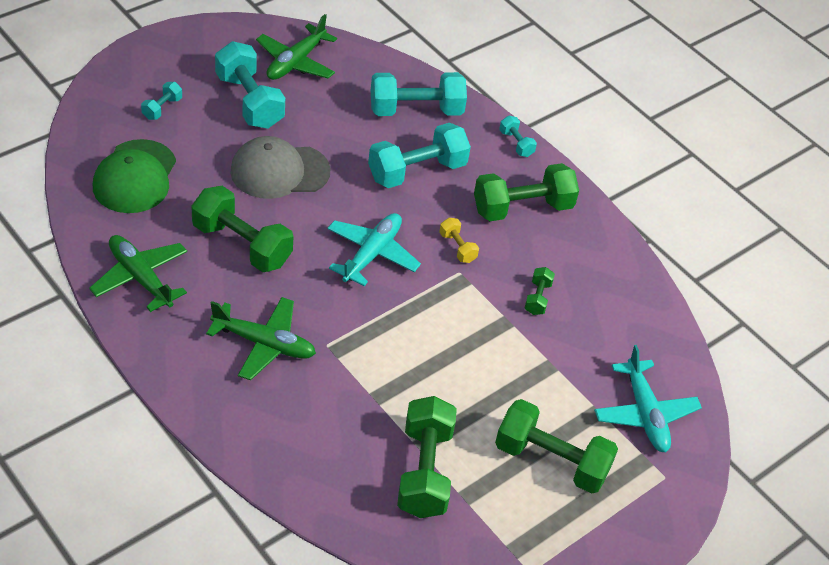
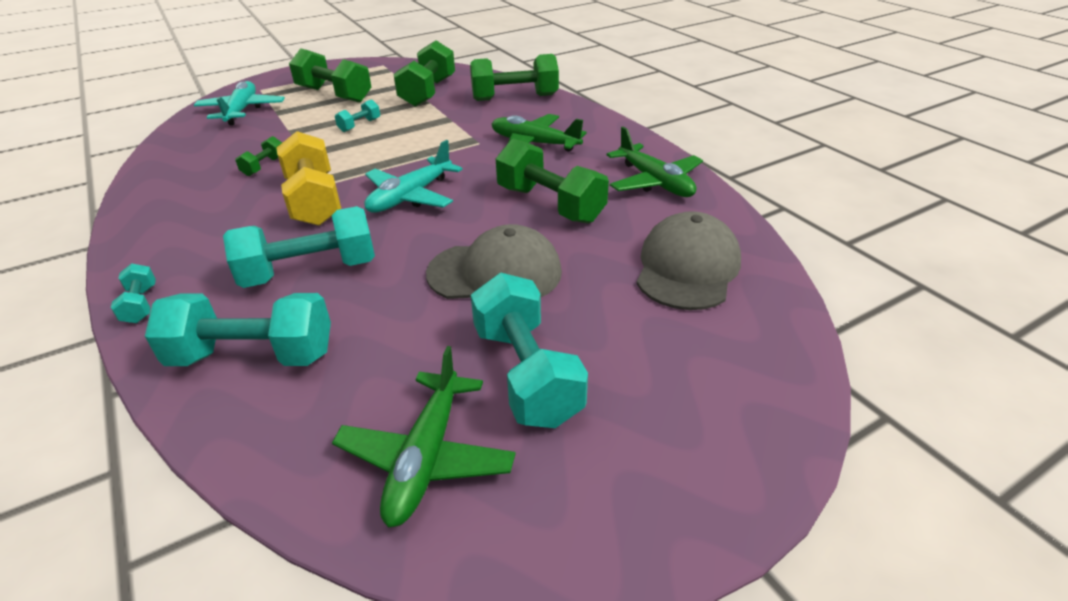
camera: 165 degrees left, 10 degrees down
(135, 177) = (687, 268): green cap -> grey cap
(162, 108) = (672, 362): turquoise dumbbell -> turquoise dumbbell (359, 125)
(295, 62) = (426, 457): green plane -> green plane turned 150 degrees clockwise
(457, 247) = (314, 201): yellow dumbbell -> yellow dumbbell, size x2.10
(522, 208) = (208, 233): green dumbbell -> green dumbbell (515, 97)

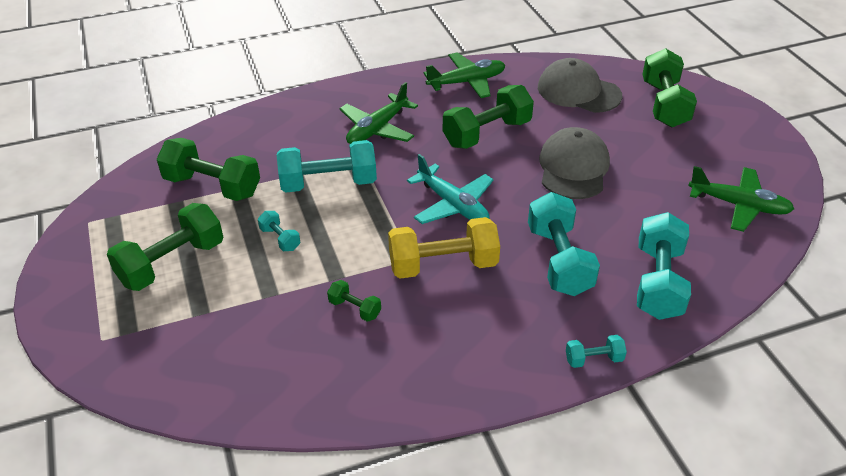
camera: 80 degrees left, 5 degrees up
(242, 111) = (175, 349): turquoise plane -> none
(515, 97) = (265, 129): green dumbbell -> green dumbbell (664, 104)
(526, 374) = (674, 165): turquoise dumbbell -> turquoise dumbbell (328, 183)

